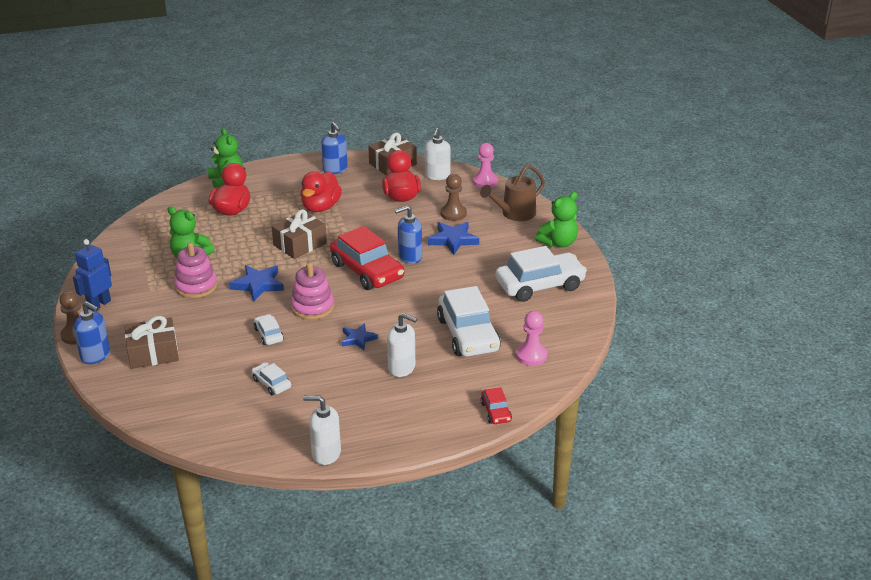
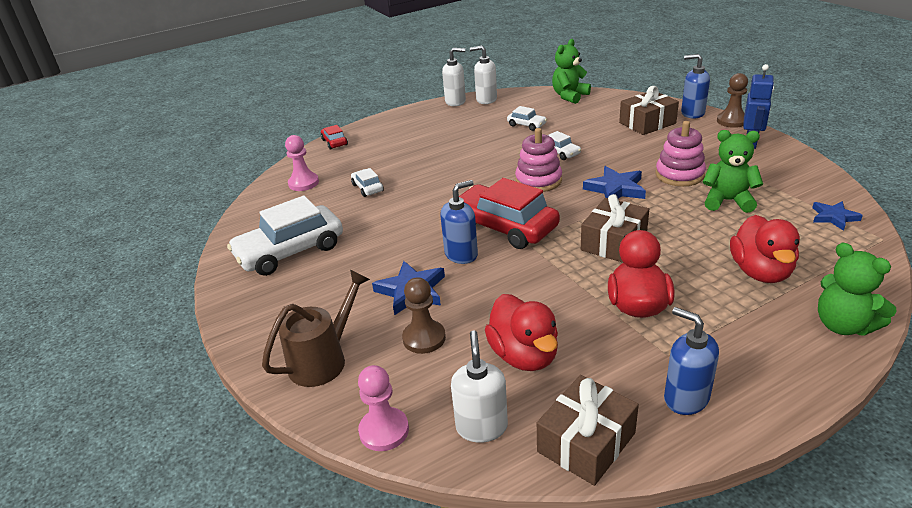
camera: 170 degrees right, 0 degrees up
(358, 339) = (474, 165): blue star -> blue star (833, 217)
(402, 368) = (422, 153): white soap dispenser -> white soap dispenser (486, 100)
(468, 334) = (367, 188): white car -> white car, size x0.47
(558, 243) = (258, 317): green teddy bear -> green teddy bear (569, 96)

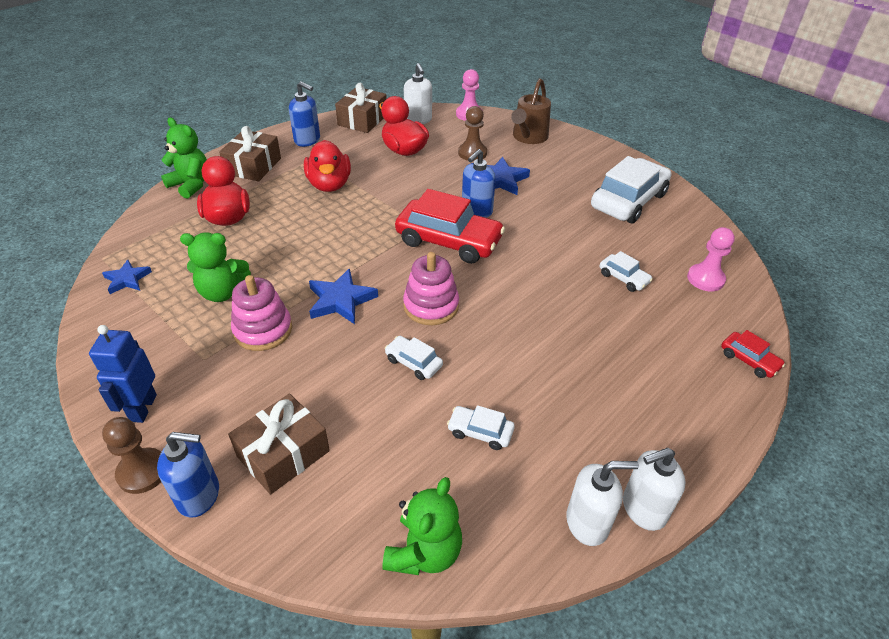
camera: 160 degrees right, 10 degrees up
(613, 242) = (345, 234): brown gift -> brown gift (253, 166)

